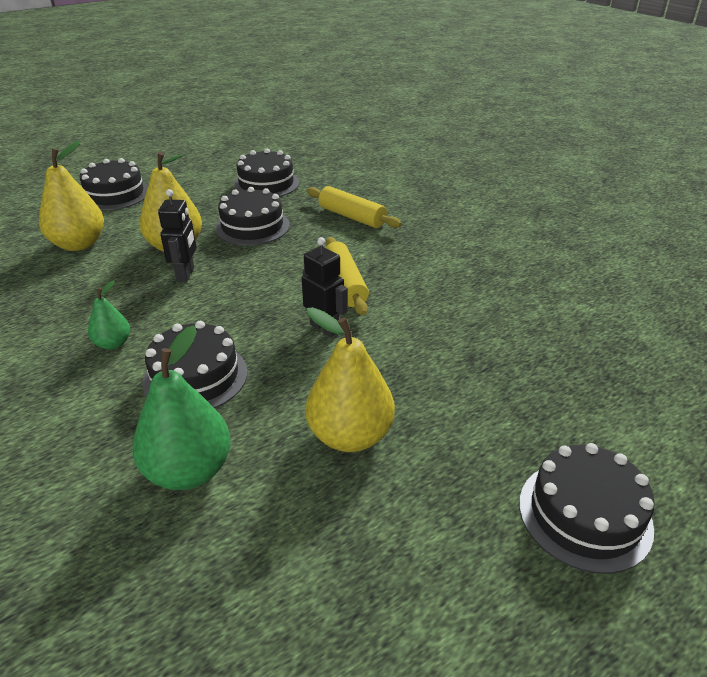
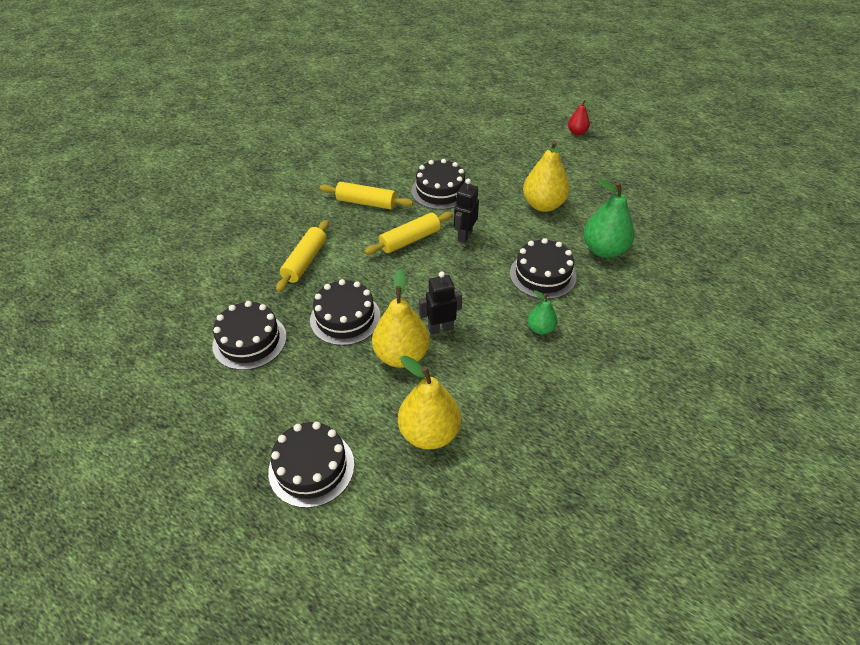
camera: 110 degrees left, 10 degrees up
(439, 266) = (366, 203): none -> yellow rolling pin
(584, 514) = (538, 139): black cake -> black cake (440, 191)
(611, 613) = (577, 132): none -> red pear

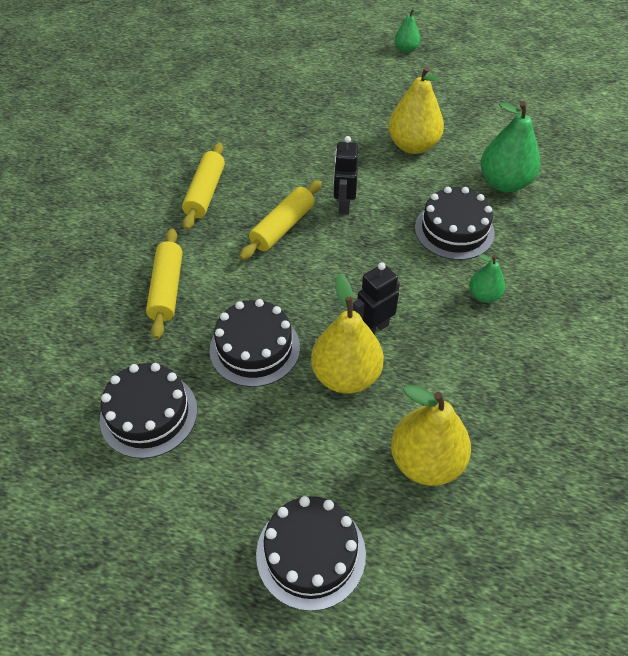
camera: 20 degrees left, 5 degrees up
(366, 203) = (205, 193): yellow rolling pin -> yellow rolling pin turned 75 degrees counterclockwise
(440, 191) = (287, 156): black cake -> none
(577, 132) = (406, 49): red pear -> green pear

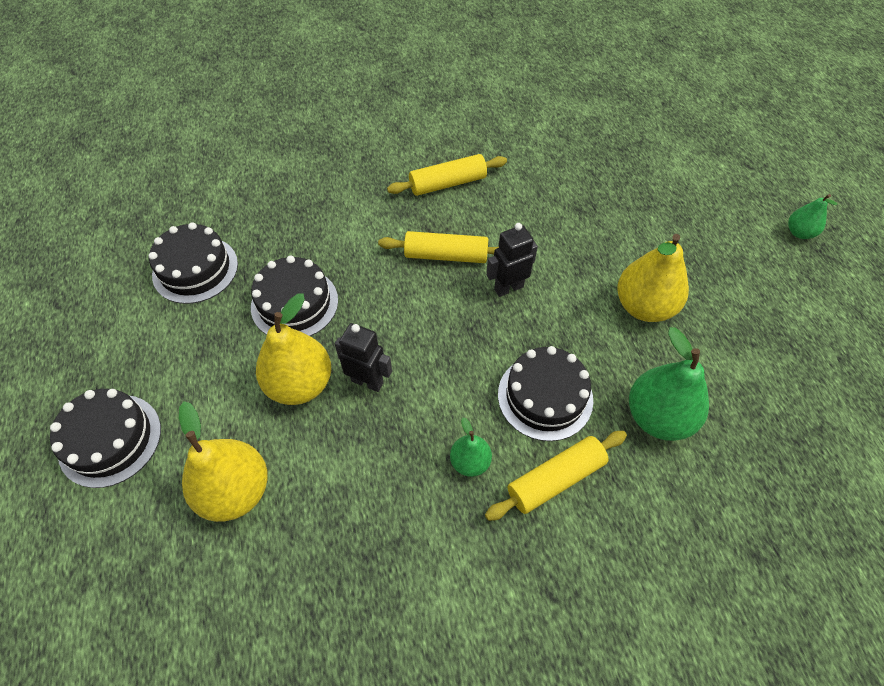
camera: 60 degrees right, 5 degrees up
(167, 289) = (323, 215): yellow rolling pin -> yellow rolling pin (555, 479)

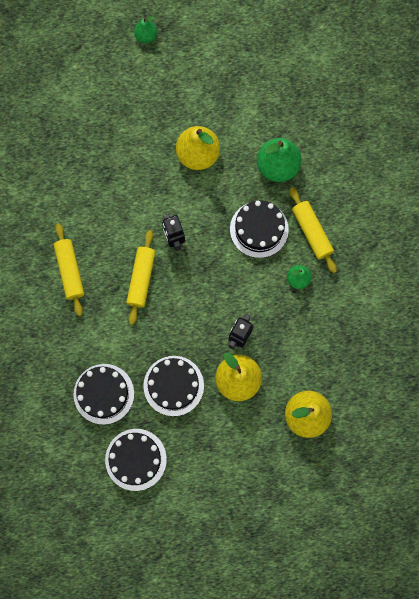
camera: 85 degrees left, 20 degrees up
(110, 440) = (268, 497): black cake -> black cake (103, 394)

